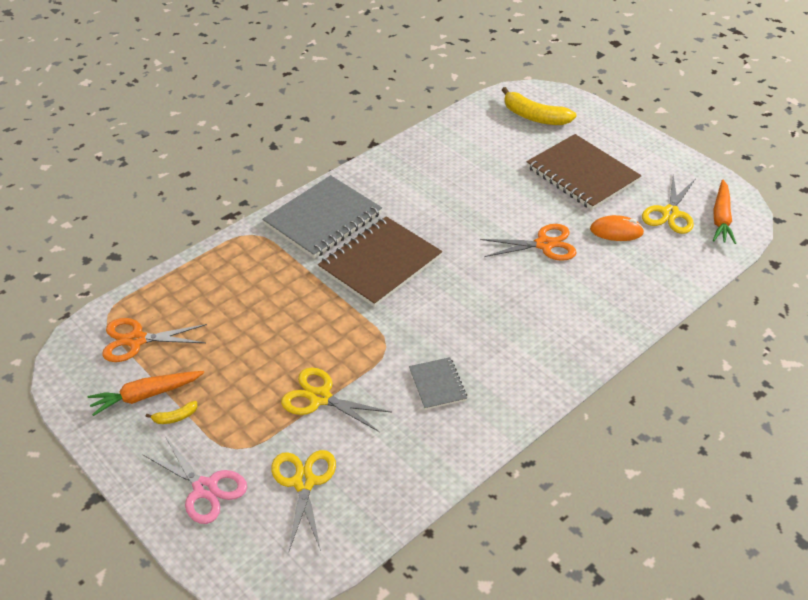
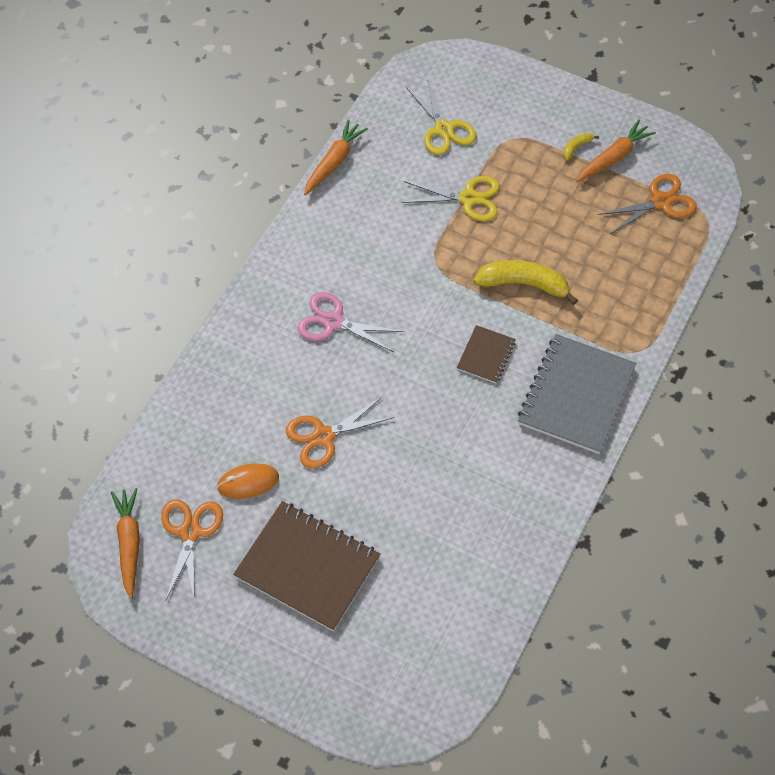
camera: 160 degrees right, 15 degrees up
(205, 488) = (515, 104): pink scissors -> pink scissors (333, 322)
(380, 263) = (486, 355): brown notebook -> brown notebook, size x0.50
(437, 385) = (373, 240): grey notebook -> none
(446, 481) = (334, 162): none -> orange carrot
(534, 116) = (398, 665): yellow banana -> yellow banana (524, 284)
(670, 213) = (190, 532): yellow scissors -> orange scissors

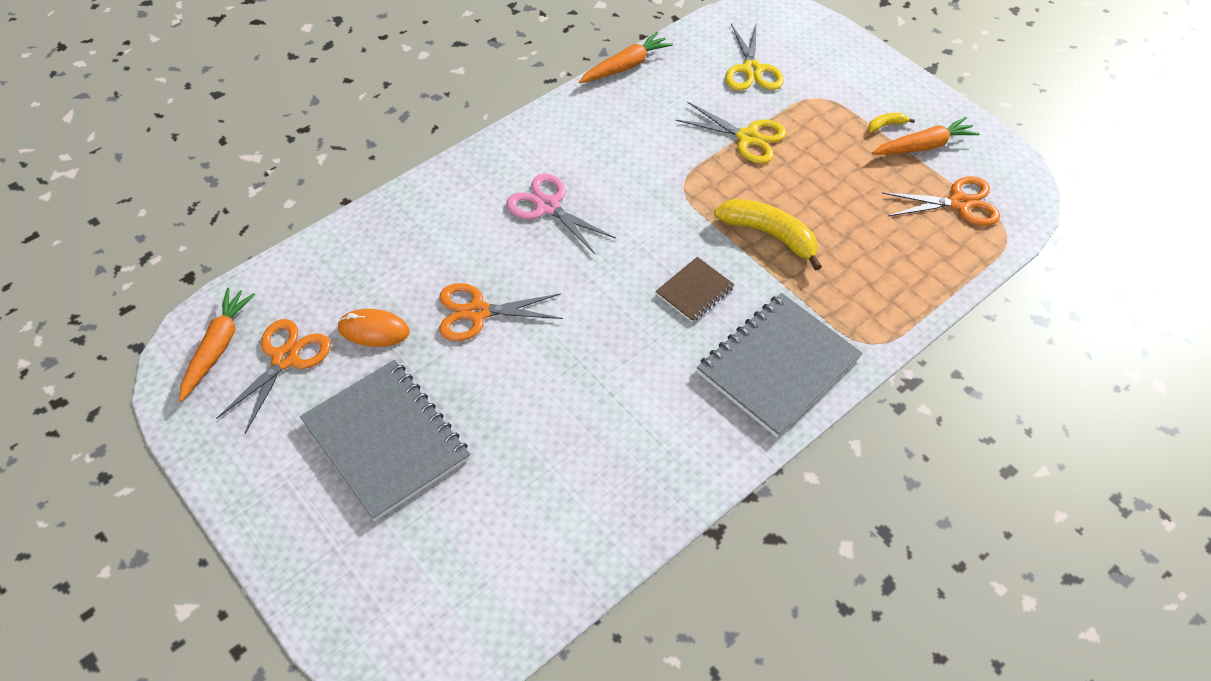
camera: 20 degrees right, 5 degrees down
(307, 567) = (386, 440): brown notebook -> grey notebook

